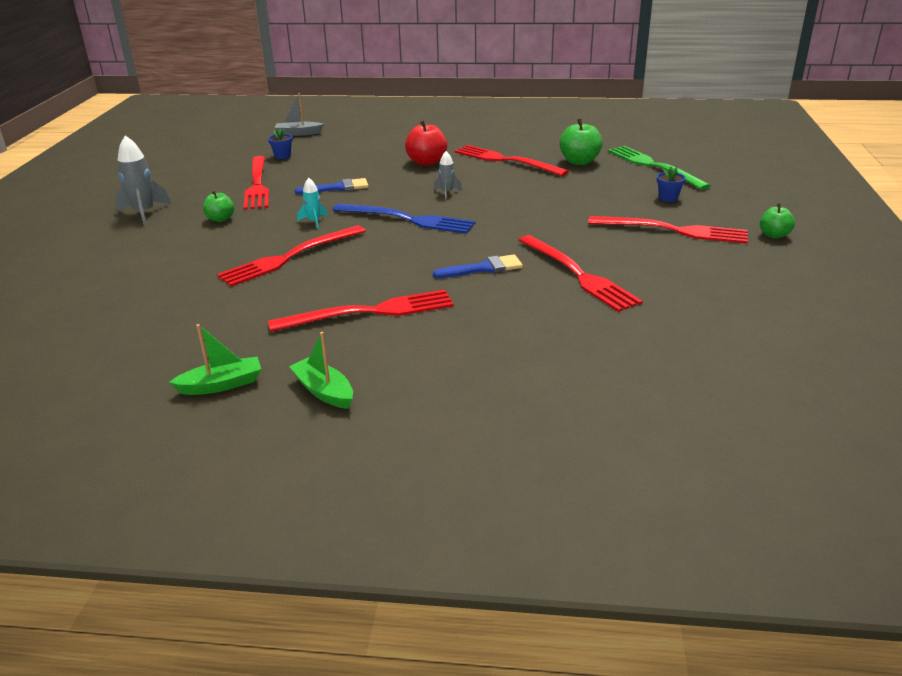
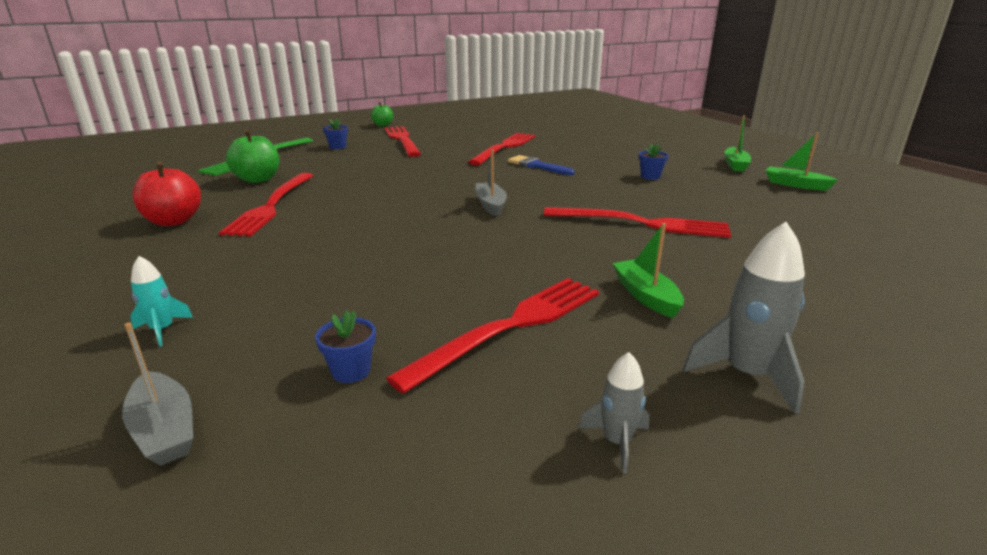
camera: 125 degrees left, 5 degrees down
(220, 219) = (646, 296): green apple -> green boat
(314, 221) = (560, 240): turquoise rocket -> turquoise rocket (162, 330)
(337, 188) = (452, 263): blue brush -> none
(370, 312) = (650, 176): red fork -> blue flower pot
(408, 219) = (490, 205): blue fork -> grey boat
(427, 162) = (304, 241): red apple -> red apple (173, 221)
(447, 193) = (402, 207): grey rocket -> grey rocket (617, 442)

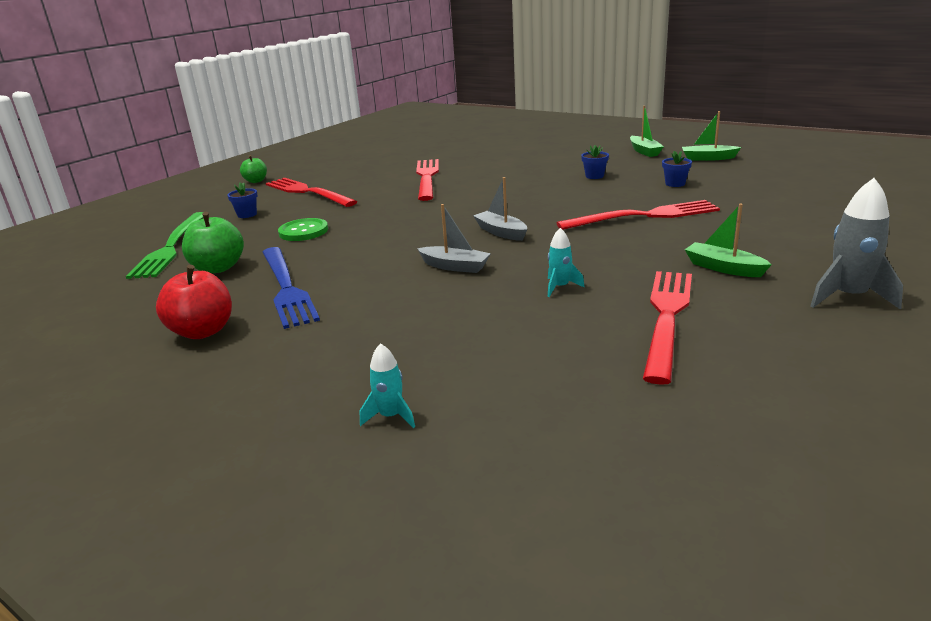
camera: 25 degrees left, 0 degrees up
(164, 429) = (535, 473): grey boat -> grey boat (455, 266)
(271, 206) = (286, 288): red fork -> blue fork
(351, 371) = (604, 385): blue flower pot -> blue flower pot (675, 184)
(352, 167) = (303, 231): none -> green button
(462, 266) = (560, 287): none -> turquoise rocket
(537, 166) = (485, 188): blue brush -> none
(617, 442) = (834, 360): grey rocket -> none

